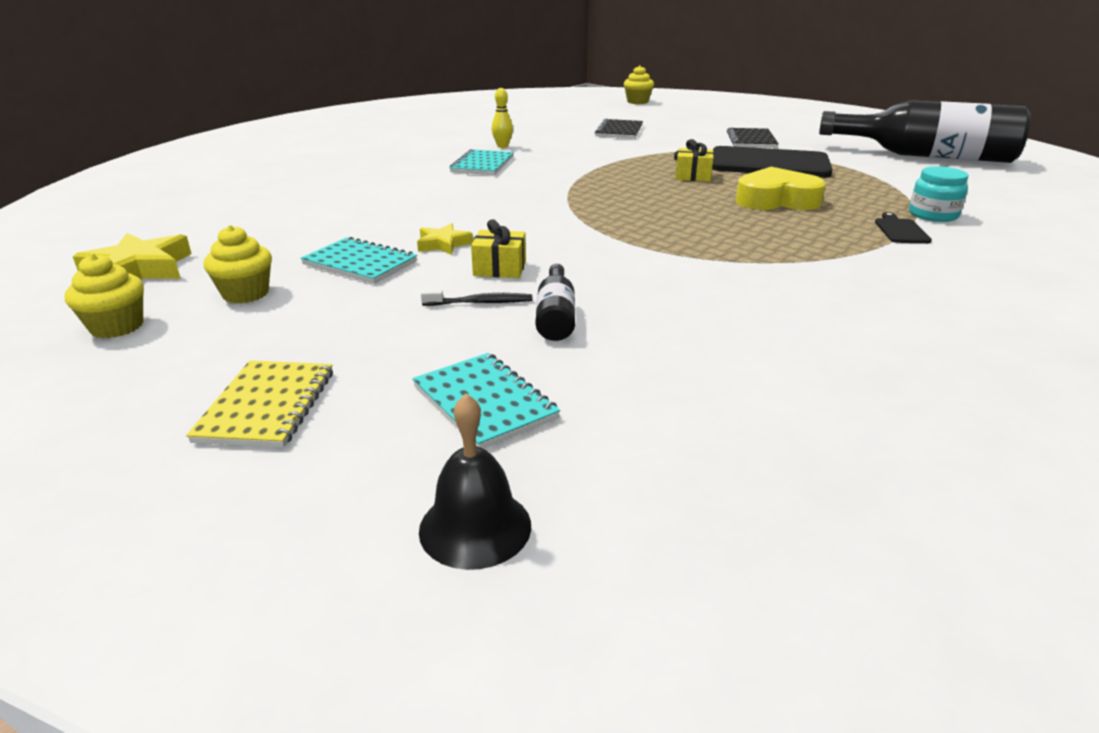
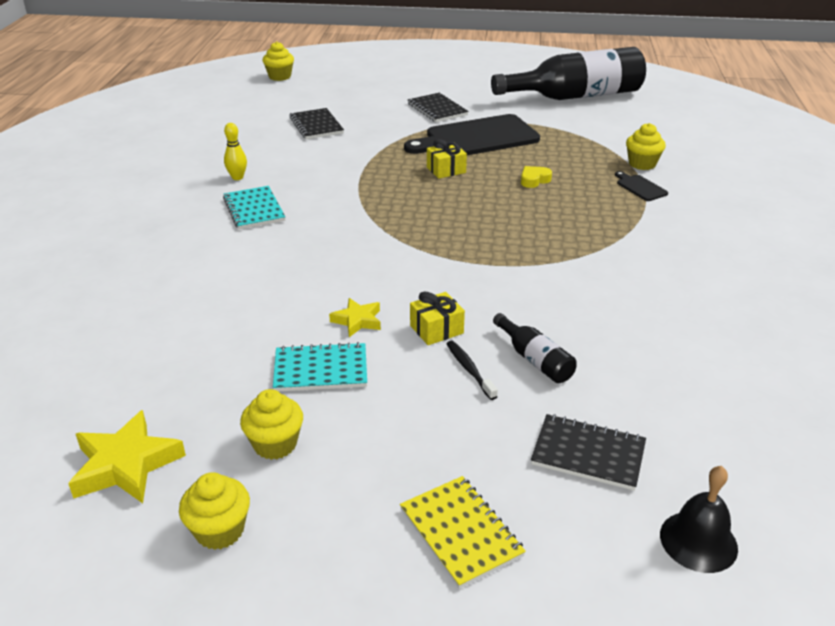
camera: 35 degrees left, 5 degrees up
(480, 303) = (469, 369): black toothbrush -> black toothbrush turned 75 degrees counterclockwise
(484, 402) = (588, 454): turquoise notebook -> black notebook
(776, 200) = (534, 180): yellow heart -> yellow heart, size x0.49
(933, 215) = (642, 164): turquoise jar -> yellow cupcake

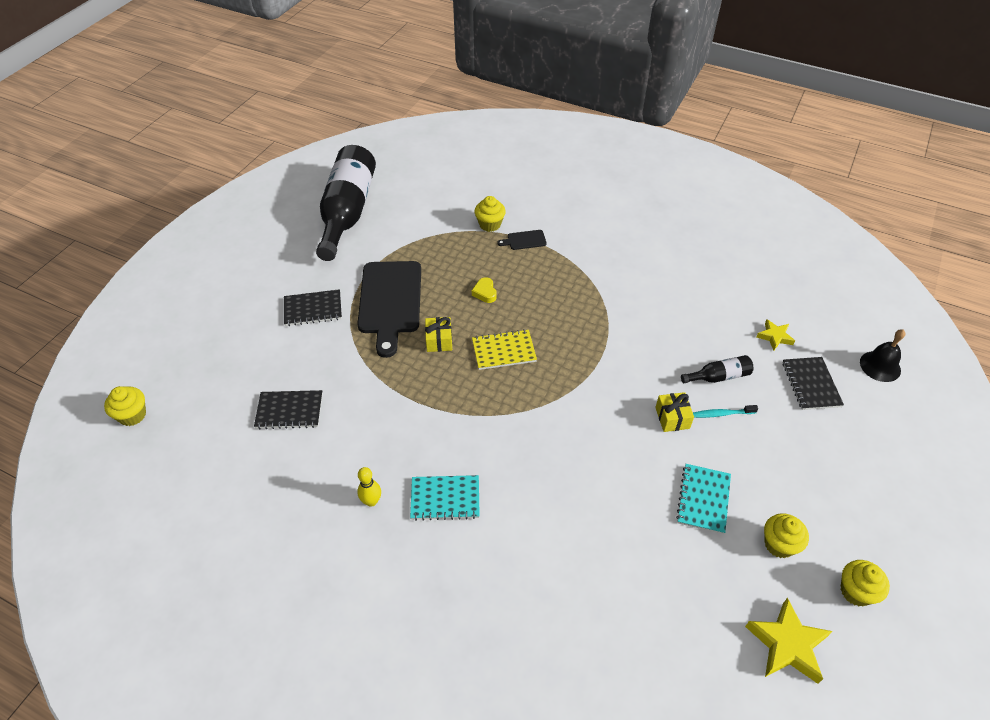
camera: 70 degrees left, 15 degrees up
(357, 320) = (648, 462): yellow star -> yellow star (774, 337)
(460, 532) = (867, 465): yellow notebook -> yellow notebook (504, 351)
(469, 369) = (722, 414): black toothbrush -> turquoise toothbrush
(588, 454) = (811, 384): black notebook -> black notebook turned 45 degrees counterclockwise

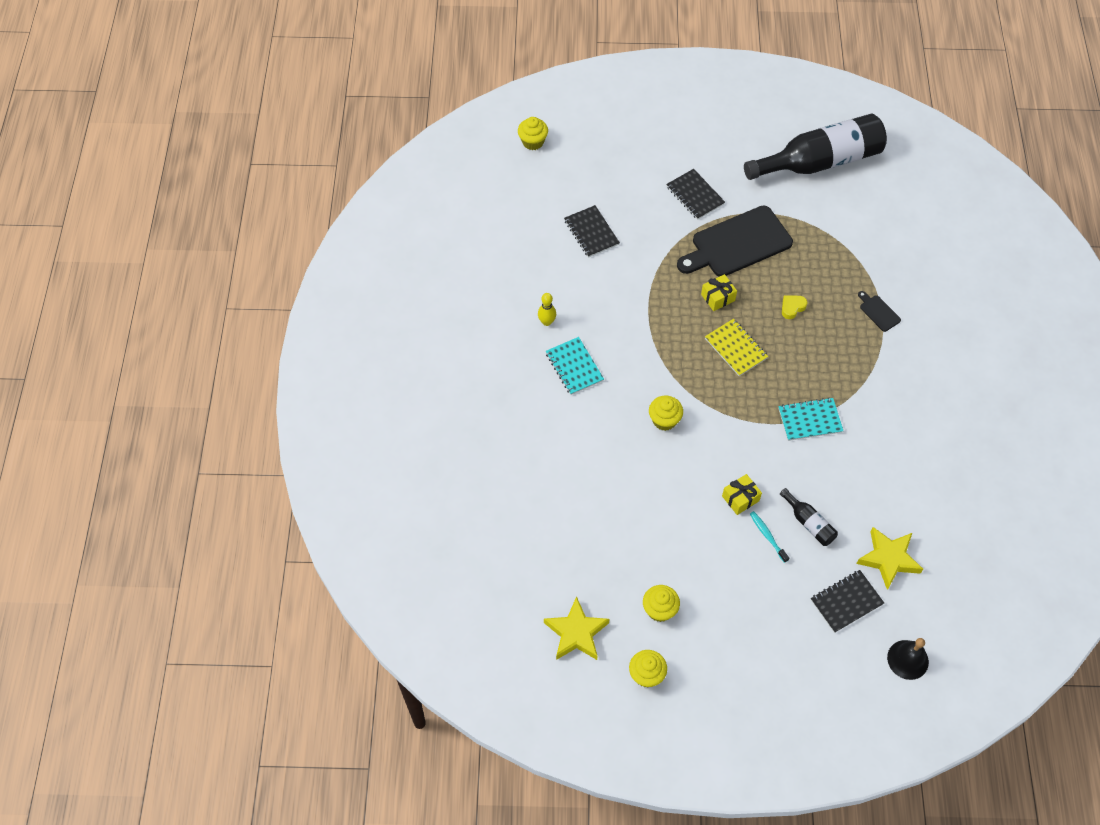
camera: 65 degrees right, 10 degrees up
(490, 224) = (880, 276): yellow cupcake -> yellow cupcake (664, 420)
(703, 499) = (671, 544): turquoise notebook -> turquoise notebook (810, 420)
(774, 337) = (888, 559): yellow star -> yellow star, size x1.70

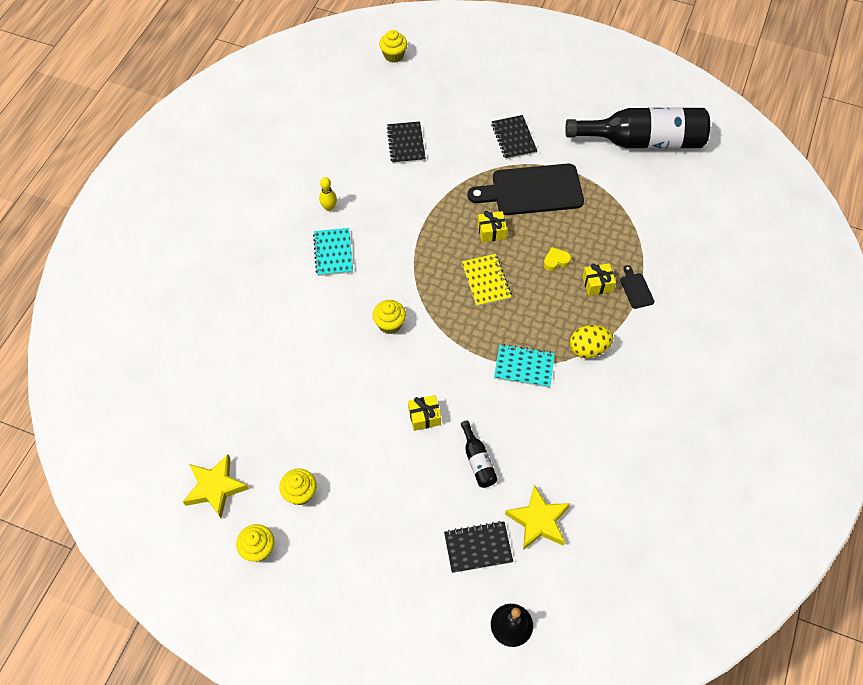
camera: 20 degrees right, 0 degrees up
(767, 536) = (433, 459): turquoise toothbrush -> none
(841, 318) = (597, 284): none -> yellow gift
(861, 384) = (588, 349): none -> yellow egg

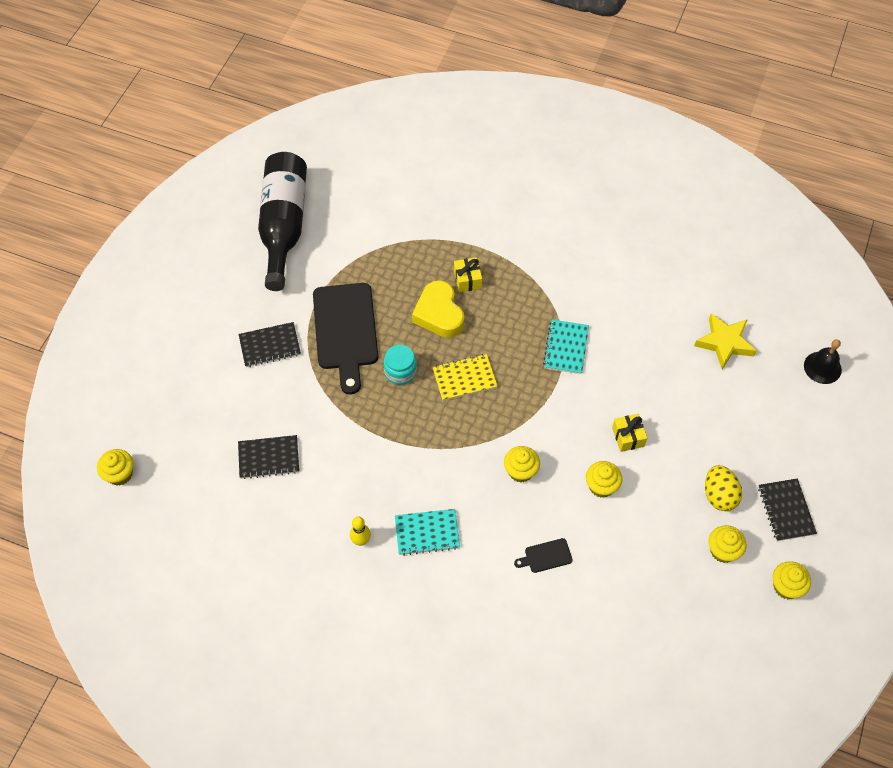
camera: 90 degrees left, 0 degrees up
(215, 488) = (727, 636): yellow star -> none
(372, 390) = (601, 486): none -> yellow cupcake
(478, 461) = (671, 390): black bottle -> none
(478, 547) = (757, 392): black notebook -> black notebook (786, 510)
(491, 232) = (400, 372): yellow gift -> turquoise jar
(556, 261) = (439, 314): yellow heart -> yellow heart, size x2.06
(588, 349) = (543, 292): yellow egg -> yellow egg (719, 495)
(636, 289) = (473, 248): black cutting board -> black cutting board (546, 556)

